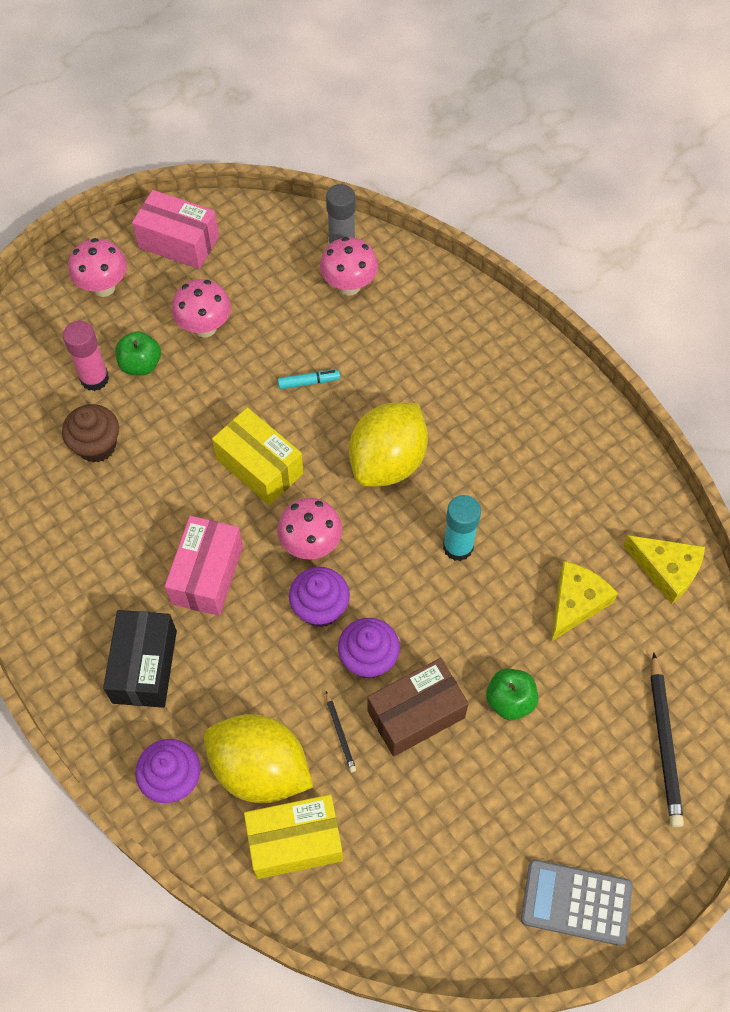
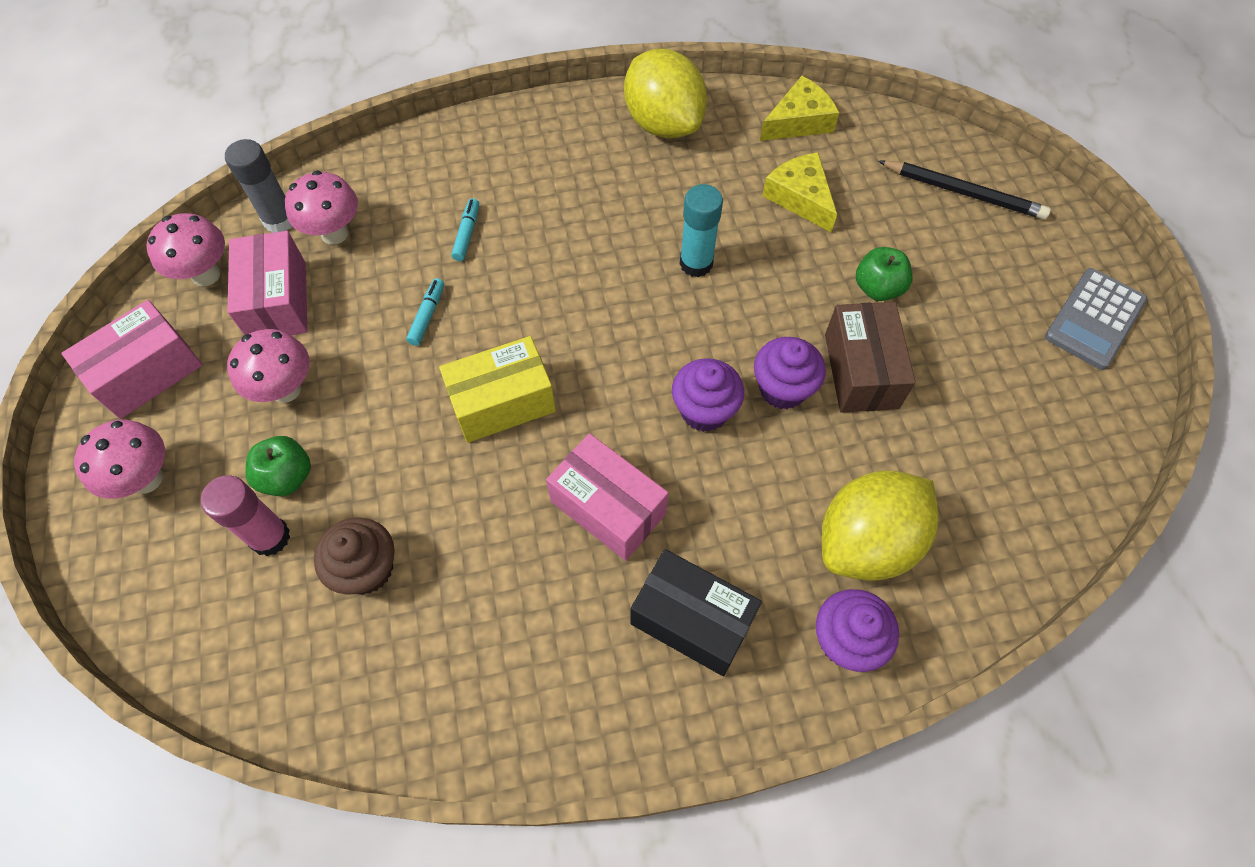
camera: 65 degrees left, 0 degrees up
(272, 283) = (278, 301): none -> pink box
(295, 842) = (961, 538): yellow box -> none
(311, 545) = (625, 390): pink mushroom -> pink mushroom (206, 275)
(340, 733) = (855, 447): black pencil -> none
(388, 461) = (567, 283): yellow lemon -> yellow lemon (663, 123)
(397, 371) = (467, 234): none -> turquoise marker

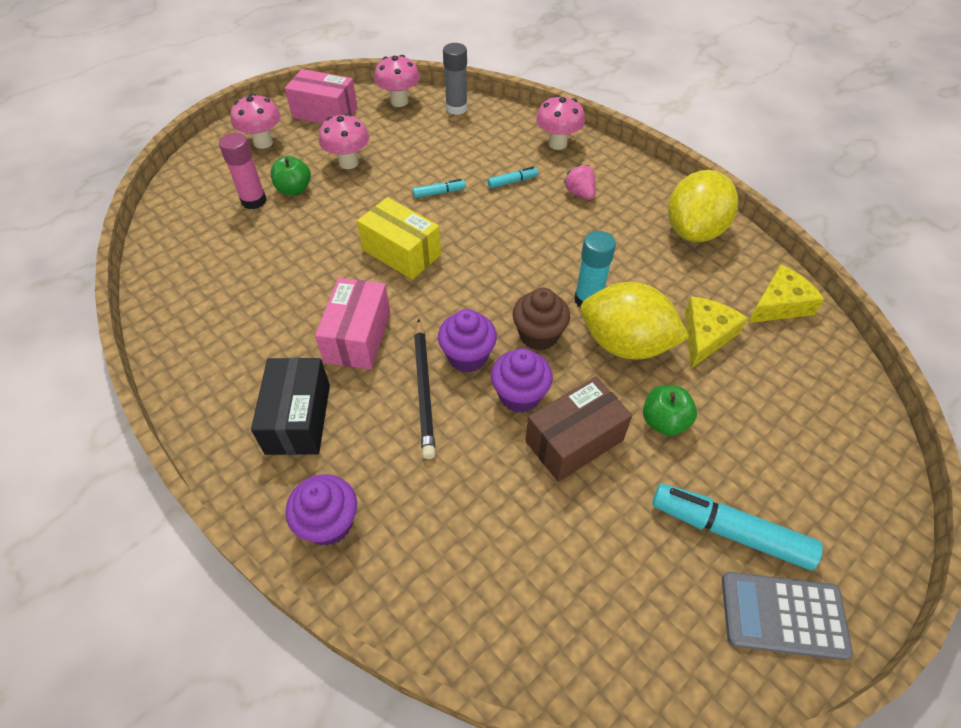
camera: 60 degrees right, 10 degrees down
(278, 301) = (403, 133): pink box -> none
(334, 233) = (465, 131): pink mushroom -> pink mushroom (557, 144)
(367, 569) = (254, 247): brown cupcake -> brown cupcake (538, 335)
(536, 183) = (580, 193): none -> pink strawberry
(798, 121) = (779, 304): yellow cheese -> yellow cheese turned 60 degrees counterclockwise
(867, 541) = (421, 505): yellow lemon -> yellow lemon (625, 344)
(964, 192) = (825, 447): black pencil -> black pencil (424, 389)
(1008, 308) = (729, 531): none -> turquoise marker

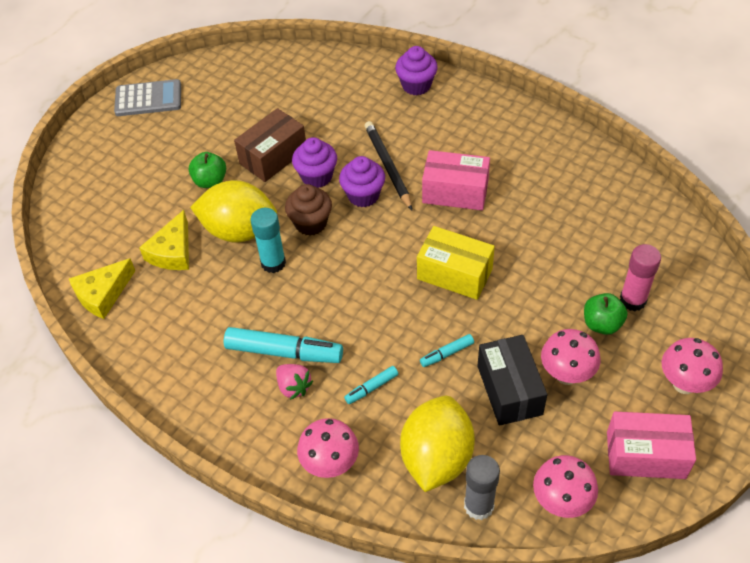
camera: 170 degrees right, 0 degrees up
(298, 418) = (468, 131): black box -> black box (509, 390)
(358, 337) = (455, 192): pink box -> pink box turned 75 degrees counterclockwise
(694, 231) = (171, 361): yellow lemon -> yellow lemon (436, 458)
(729, 531) = (173, 129): turquoise marker -> turquoise marker (284, 352)

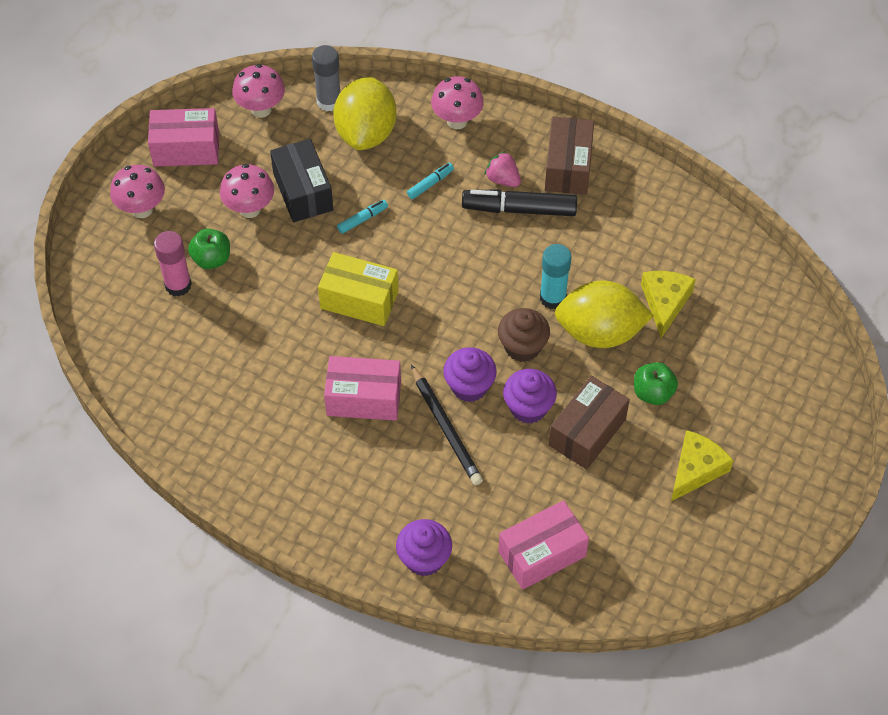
camera: 170 degrees right, 5 degrees up
(103, 294) = (720, 251): yellow cheese -> yellow cheese (696, 469)
(148, 99) = (776, 511): grey calculator -> none
(221, 395) = (568, 167): none -> brown box
(284, 352) = (519, 209): turquoise marker -> black marker
(329, 84) = (542, 554): none -> pink box

